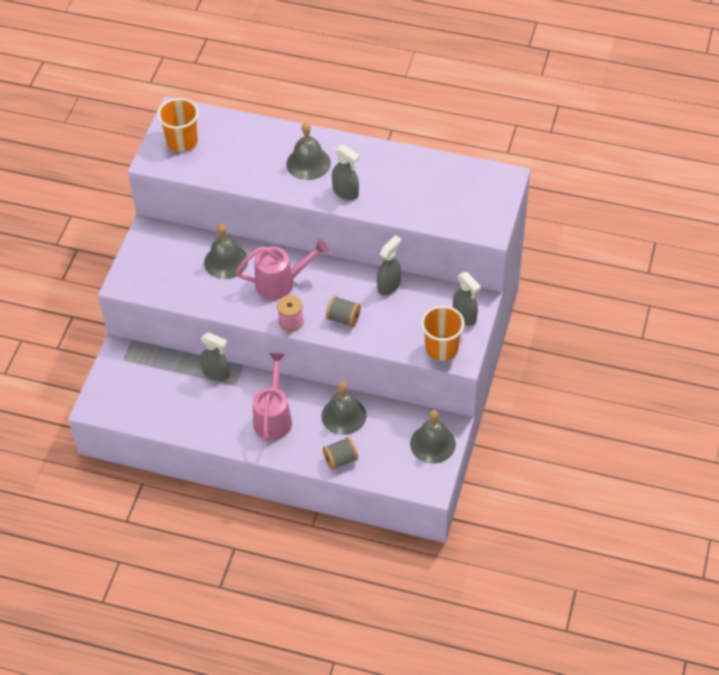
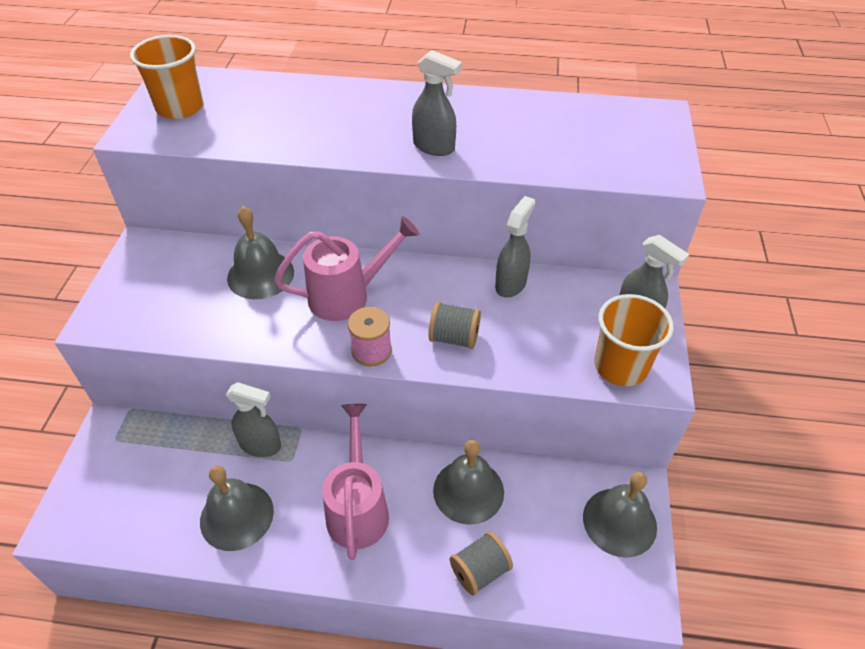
camera: 10 degrees left, 5 degrees down
(308, 163) = (370, 118): grey bell -> grey bell (236, 515)

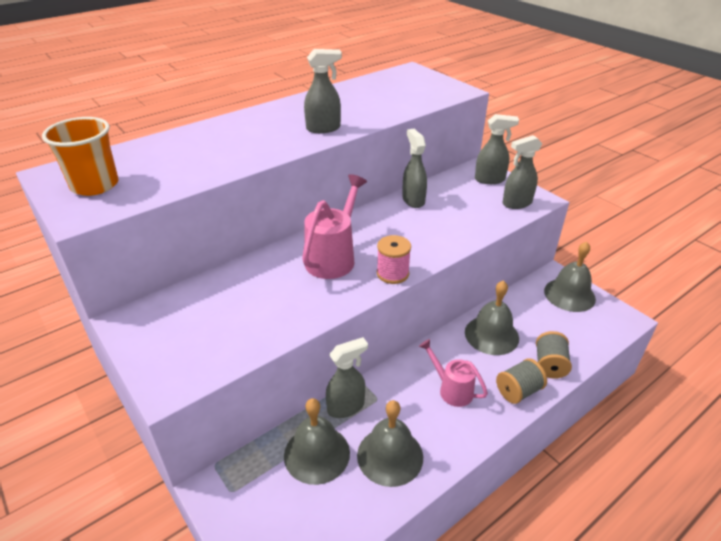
camera: 45 degrees left, 10 degrees down
(260, 275) = (256, 281): grey bell -> grey bell (317, 454)
(358, 508) = (451, 389): pink watering can -> pink watering can, size x0.64
(454, 338) = (425, 240): grey spool -> grey spool (518, 391)
(620, 366) = (516, 203): orange cup -> grey spray bottle

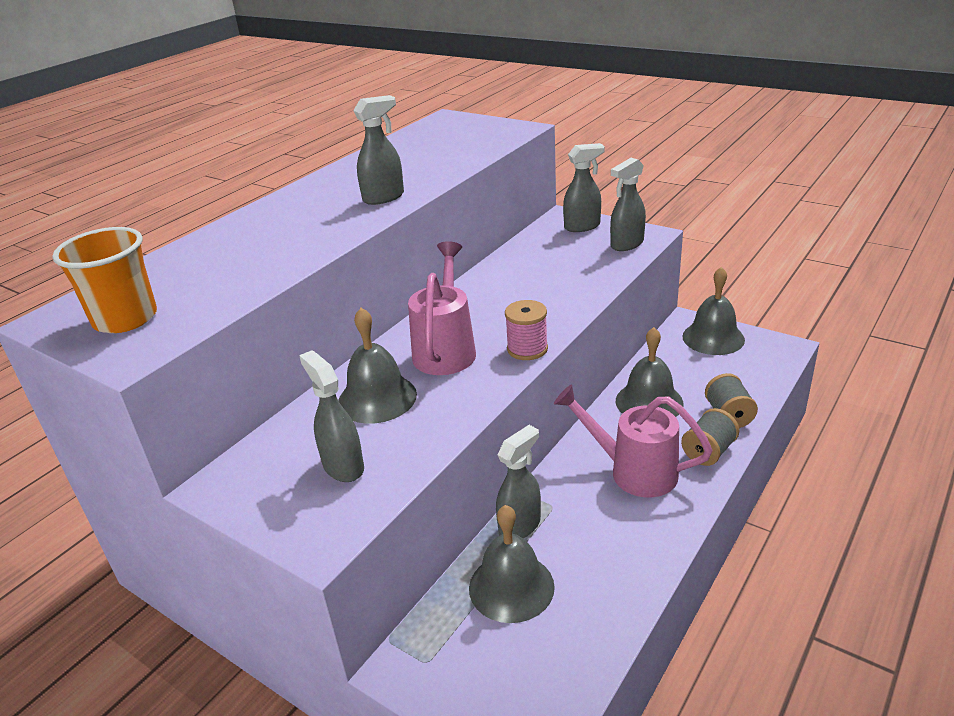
camera: 15 degrees left, 5 degrees down
(390, 456) = (599, 562): grey bell -> grey bell (377, 398)
(413, 200) = (505, 267): grey spray bottle -> grey spray bottle (343, 466)
(451, 389) = (634, 471): pink watering can -> pink watering can, size x1.55

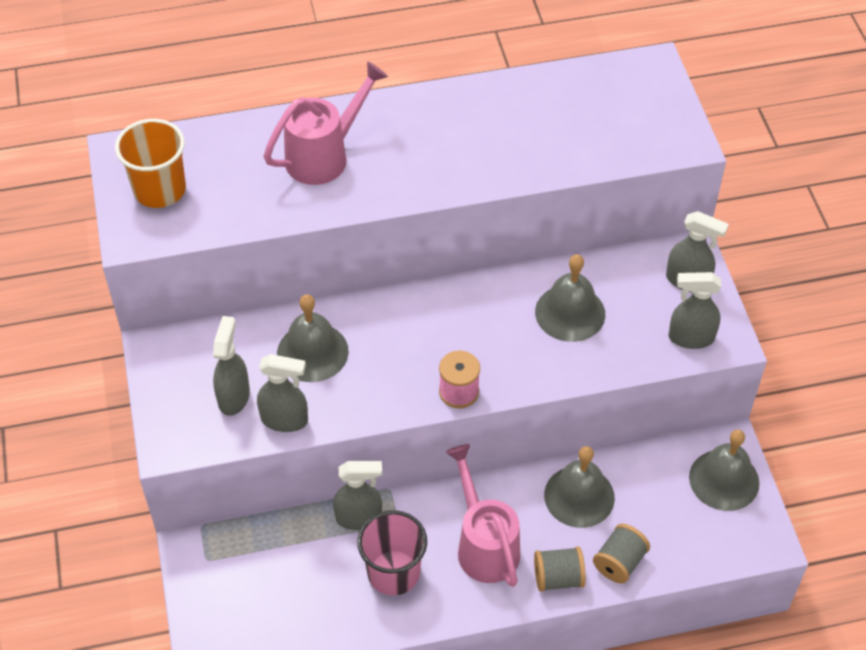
camera: 40 degrees right, 20 degrees up
(384, 197) = (452, 169): grey spray bottle -> grey spray bottle (285, 420)
(446, 349) = (405, 342): pink watering can -> pink watering can (324, 156)
(511, 587) = (303, 556): grey bell -> grey bell (570, 313)
(597, 539) = (393, 572): none -> pink cup

